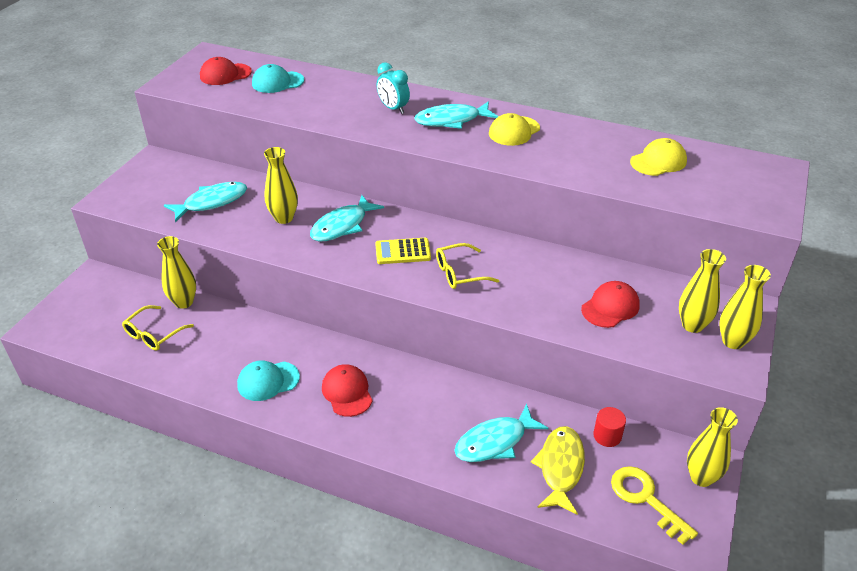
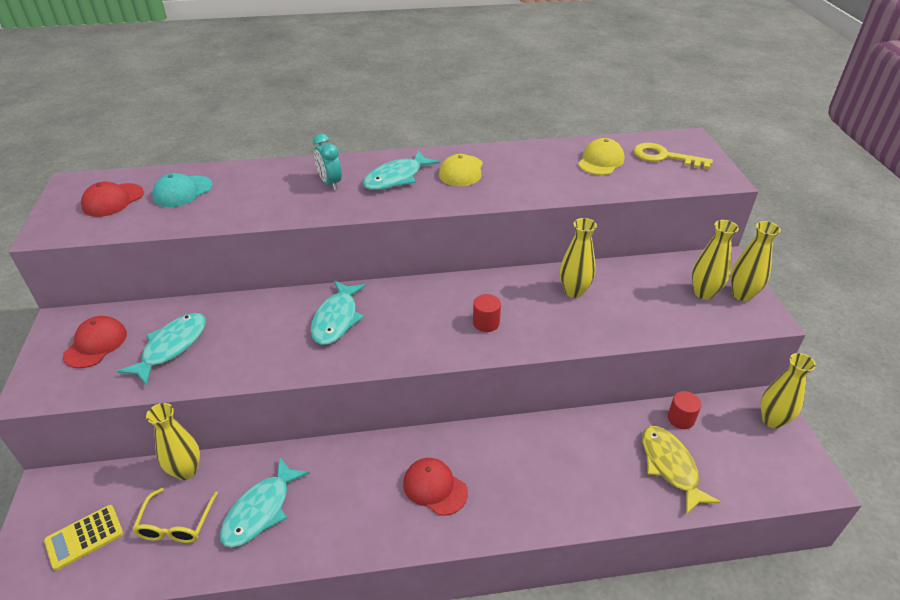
camera: 30 degrees left, 0 degrees up
(268, 381) = (346, 515): turquoise cap -> none
(284, 218) = (268, 334): yellow vase -> yellow vase (574, 291)
(393, 108) = (330, 183): turquoise clock -> turquoise clock turned 45 degrees clockwise
(403, 252) = (417, 322): yellow calculator -> yellow calculator (84, 537)
(459, 273) = (486, 323): yellow glasses -> red cylinder
(495, 442) = (601, 470): turquoise fish -> turquoise fish (260, 510)
(610, 307) = (633, 303): red cap -> red cap (96, 344)
(645, 499) = (752, 460): yellow key -> yellow key (664, 157)

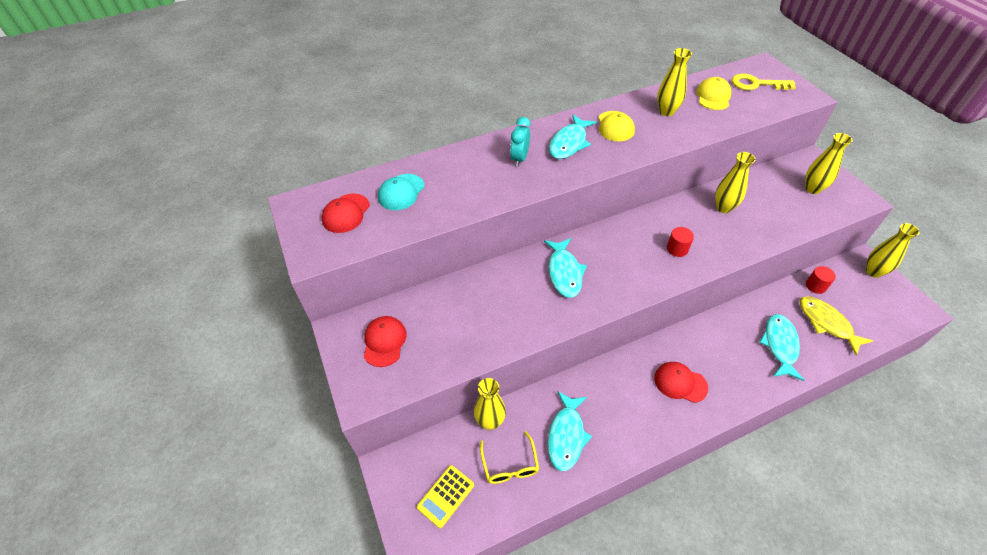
camera: 15 degrees left, 10 degrees up
(172, 347) = (450, 328): turquoise fish -> turquoise fish (780, 345)
(330, 183) = (519, 159): turquoise clock -> turquoise clock turned 60 degrees clockwise
(742, 294) = (838, 184): yellow vase -> yellow vase (666, 111)

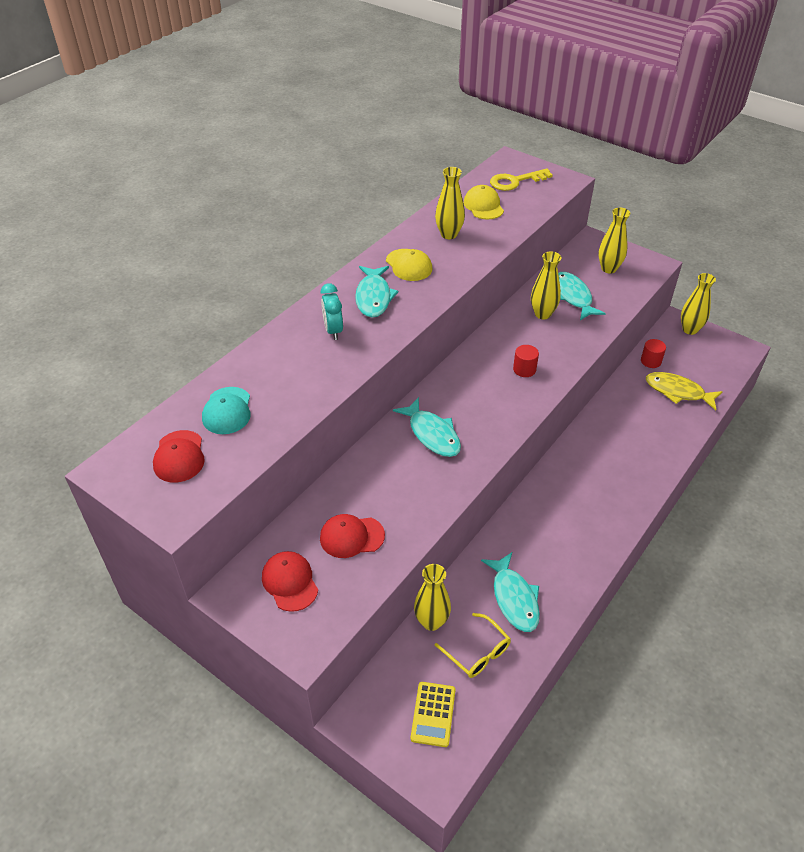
camera: 30 degrees left, 5 degrees down
(680, 383) = (587, 500): red cap -> red cap (351, 537)
(780, 345) = (651, 428): turquoise fish -> turquoise fish (573, 296)

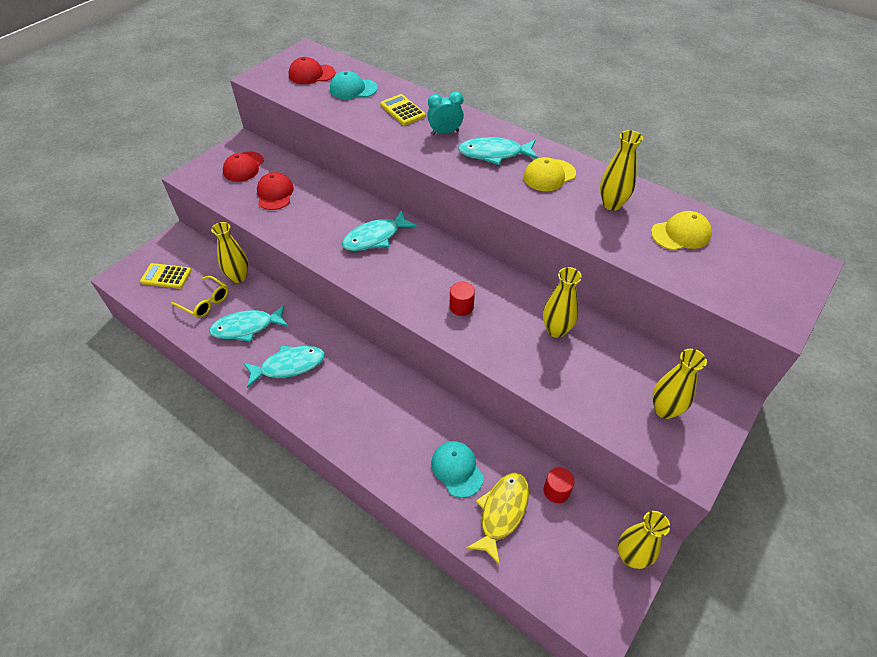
camera: 90 degrees right, 5 degrees up
(284, 364) = (402, 110): none -> yellow calculator
(290, 582) = (243, 167): red cap -> red cap turned 135 degrees clockwise
(477, 652) = (205, 302): yellow glasses -> yellow glasses turned 105 degrees counterclockwise
(515, 181) = (751, 266): yellow key -> none
(573, 296) = (595, 363): turquoise fish -> turquoise fish (289, 366)
(648, 417) = (457, 469): none -> turquoise cap

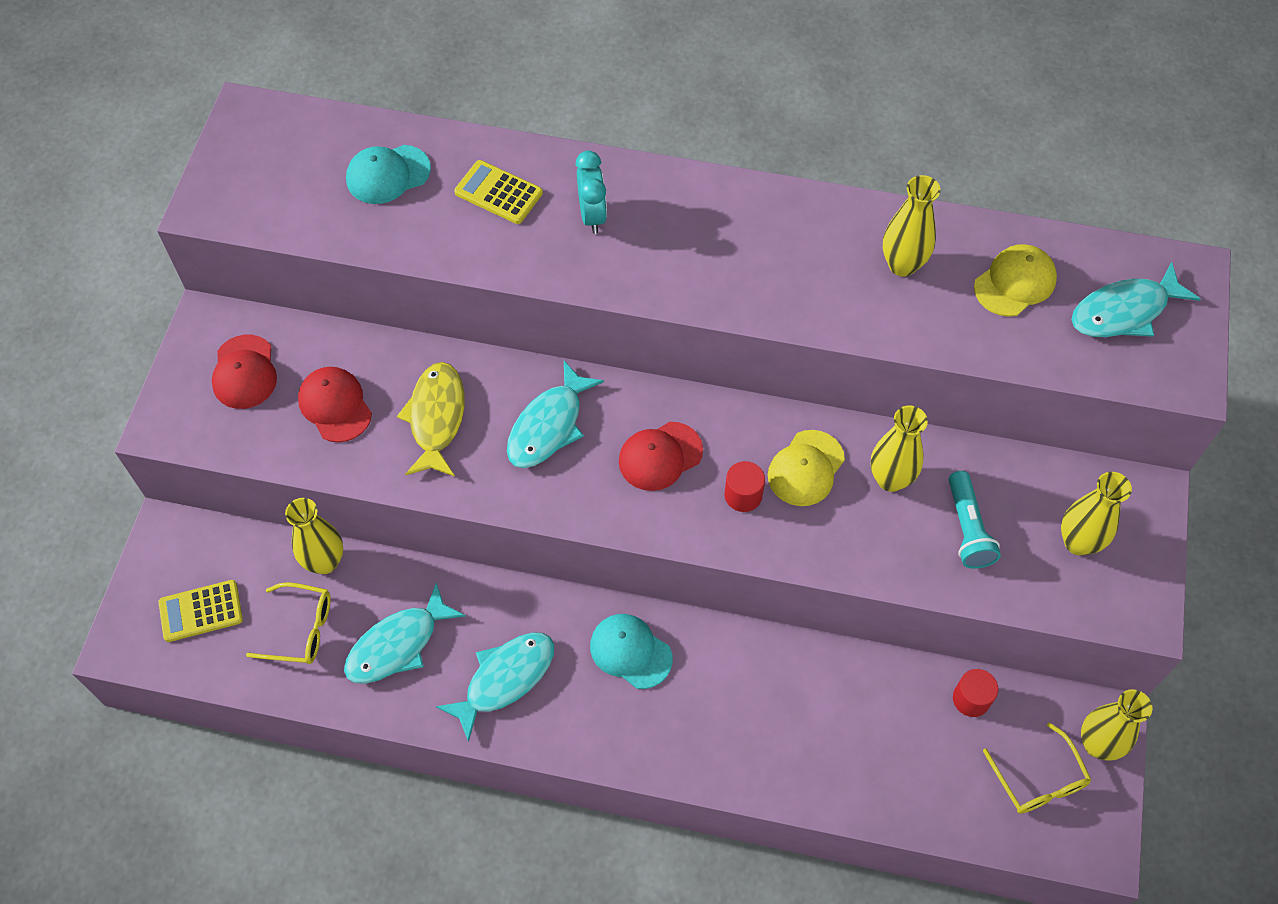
camera: 25 degrees left, 10 degrees up
(311, 74) = (294, 166): red cap -> red cap (660, 456)
(445, 132) = (592, 215): turquoise clock -> turquoise clock turned 120 degrees clockwise
(457, 469) = (831, 728): turquoise cap -> turquoise cap (630, 651)
(494, 154) = (690, 231): turquoise fish -> turquoise fish (1124, 311)
(502, 512) = (918, 760): yellow fish -> yellow fish (436, 418)
(549, 175) = (791, 243): yellow cap -> yellow cap (806, 468)
(578, 561) = (1038, 780): none -> yellow glasses
(592, 374) = (967, 528): none -> turquoise flashlight

